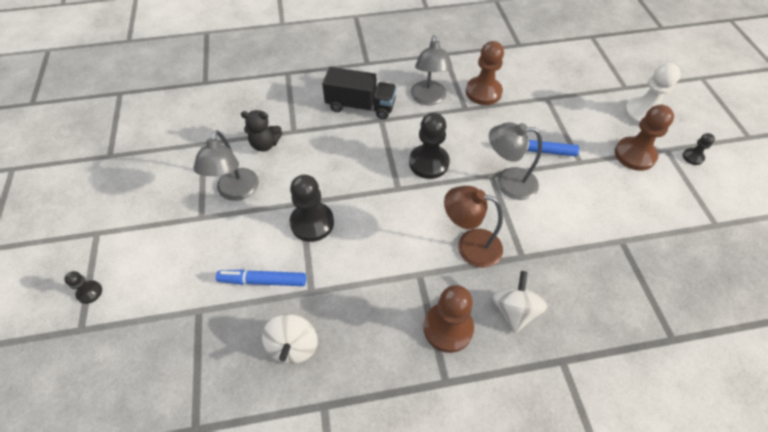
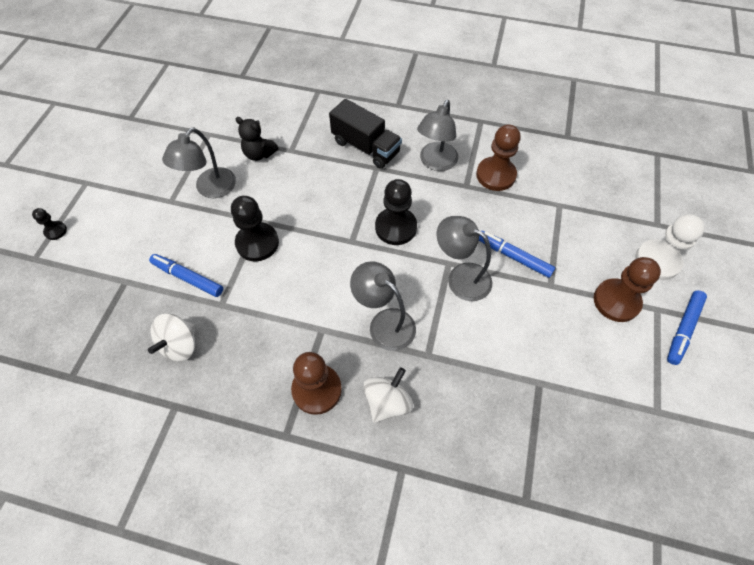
camera: 25 degrees right, 5 degrees up
(470, 245) = (384, 323): brown lamp -> grey lamp
(693, 157) = (683, 329): black pawn -> blue marker

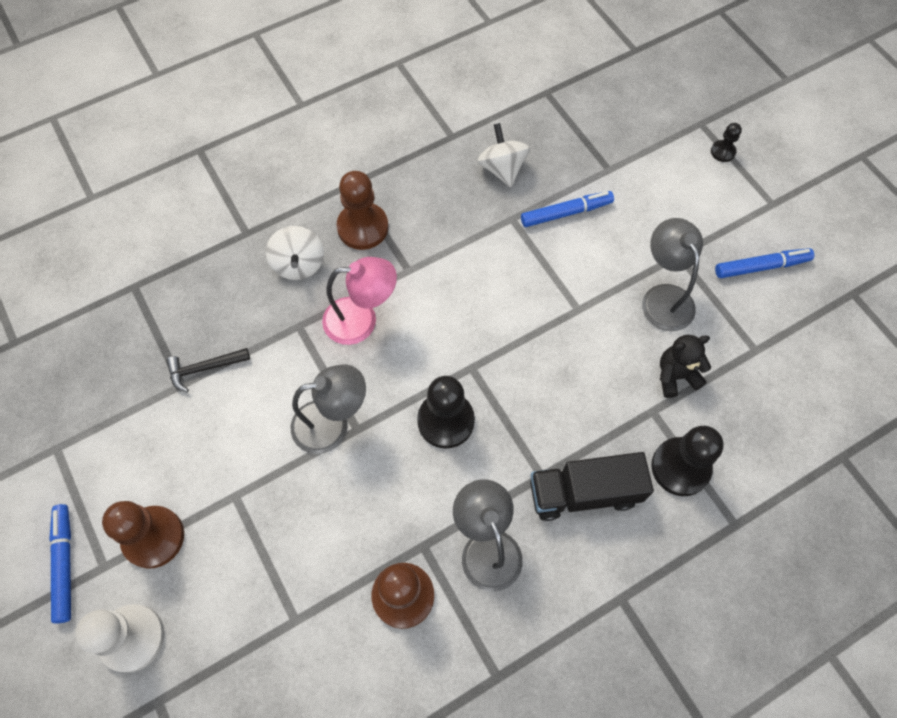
camera: 135 degrees right, 5 degrees up
(257, 243) = (551, 289): black pawn -> black pawn (680, 467)
(384, 323) = (361, 320): grey lamp -> pink lamp
(513, 257) = (297, 496): blue marker -> blue marker (761, 267)
(515, 380) = (204, 368): none -> black hammer

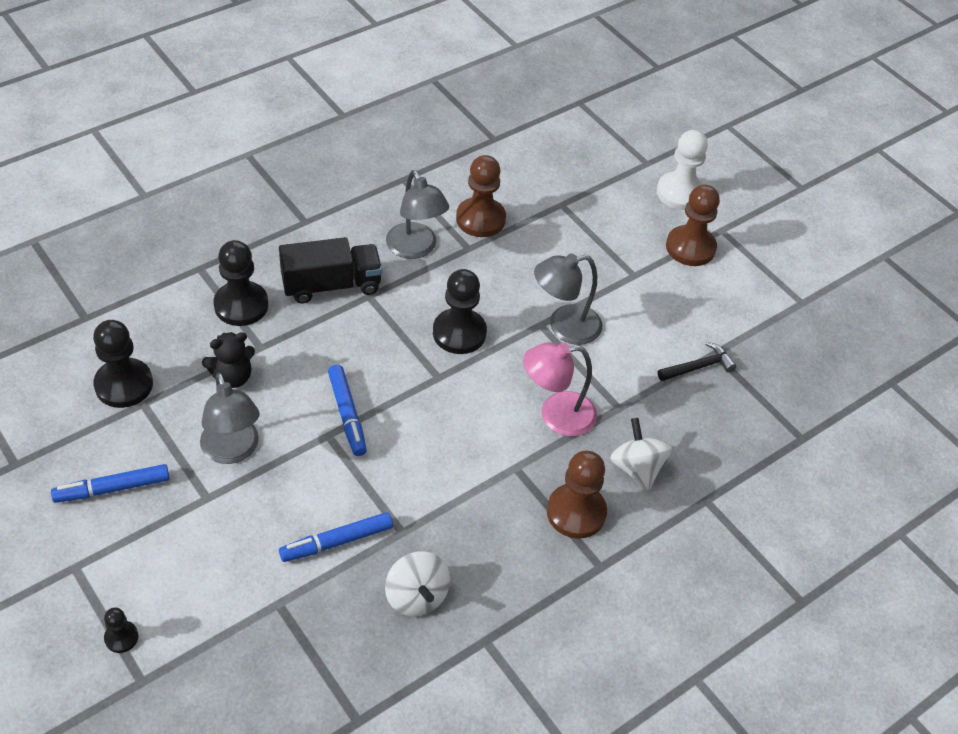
camera: 170 degrees right, 15 degrees down
(65, 564) = (752, 230): blue marker -> blue marker (347, 414)
(779, 371) = (124, 385): none -> black pawn

